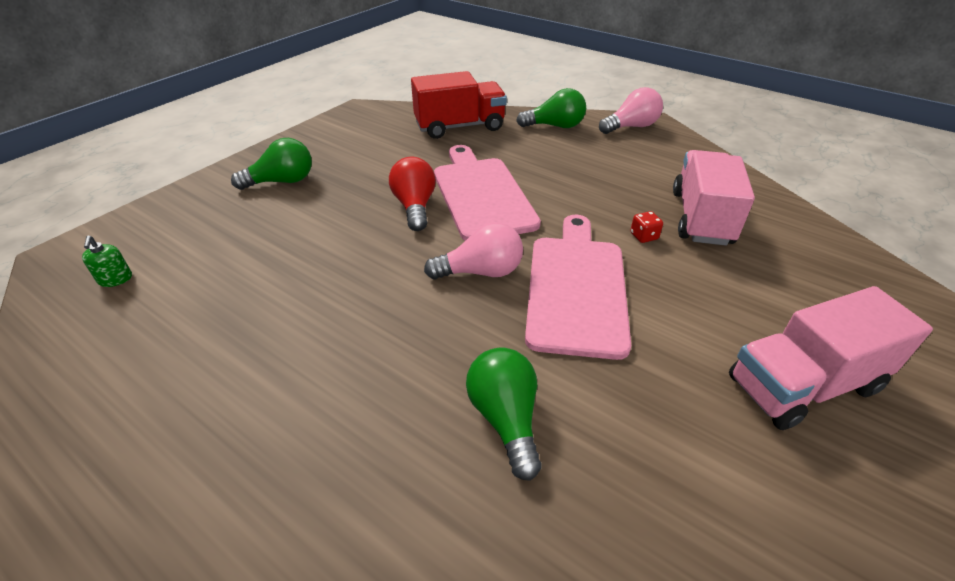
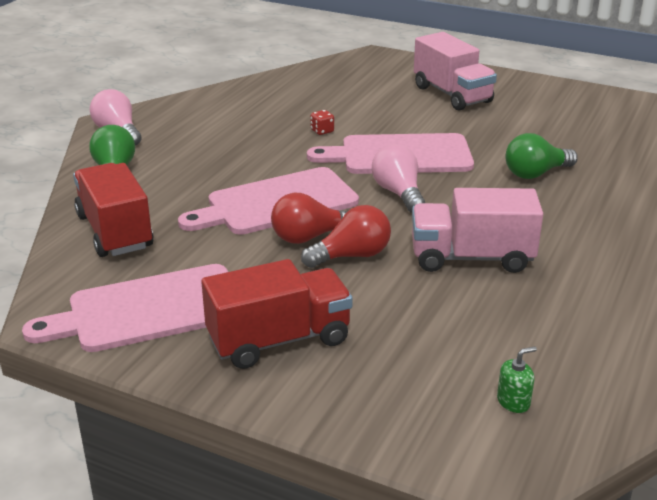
camera: 100 degrees left, 10 degrees down
(282, 182) = (279, 340): green light bulb -> red truck
(352, 137) = (148, 310): none -> pink cutting board
(372, 225) = (351, 256): none -> red light bulb
(701, 218) = (287, 110): pink truck -> pink truck (471, 257)

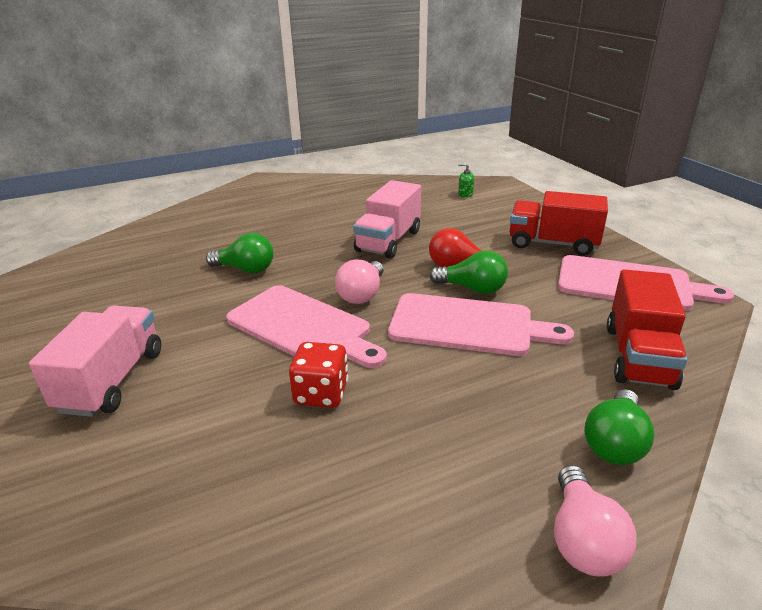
camera: 140 degrees left, 0 degrees up
(309, 237) = (472, 289): red light bulb -> green light bulb
(322, 131) = (321, 393): red dice -> red dice, size x1.93
(471, 257) = (388, 241): pink truck -> pink truck turned 75 degrees clockwise

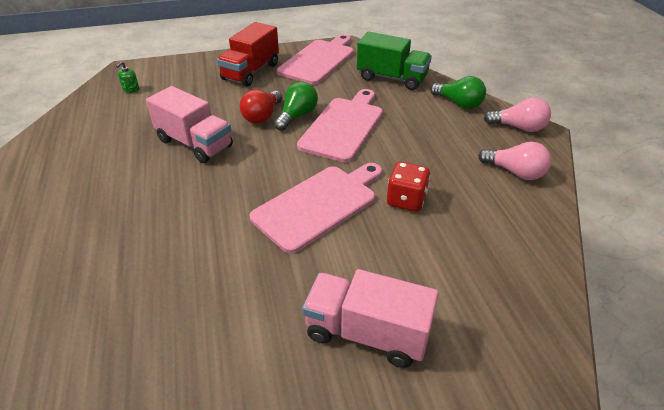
camera: 80 degrees left, 10 degrees up
(245, 269) = (194, 241): green light bulb -> none
(362, 294) = (281, 168): pink light bulb -> pink light bulb (515, 172)
(638, 356) = (392, 78): red truck -> green truck

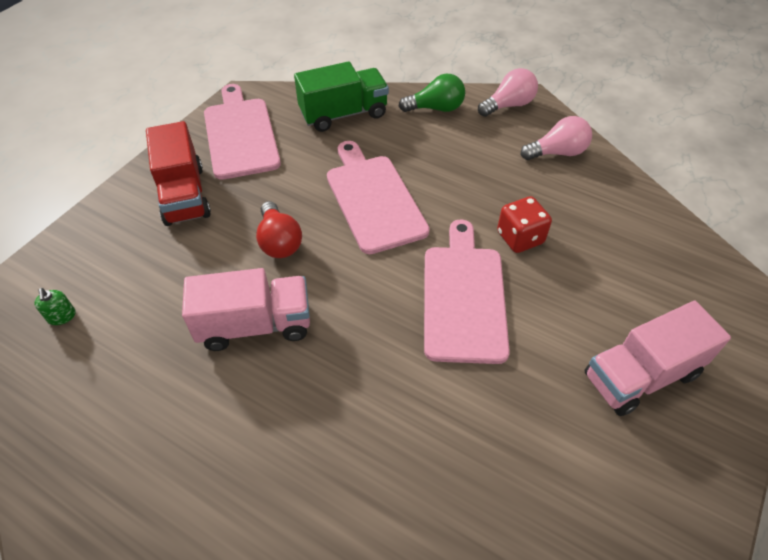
camera: 45 degrees left, 10 degrees up
(297, 116) = (314, 217): green light bulb -> none

